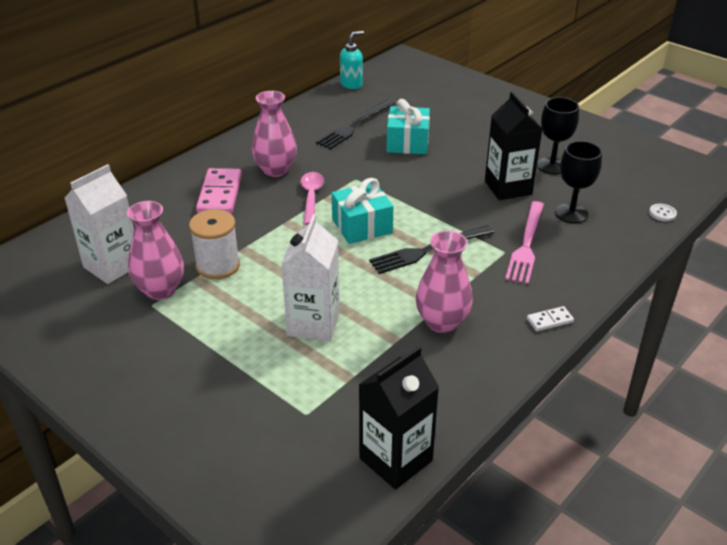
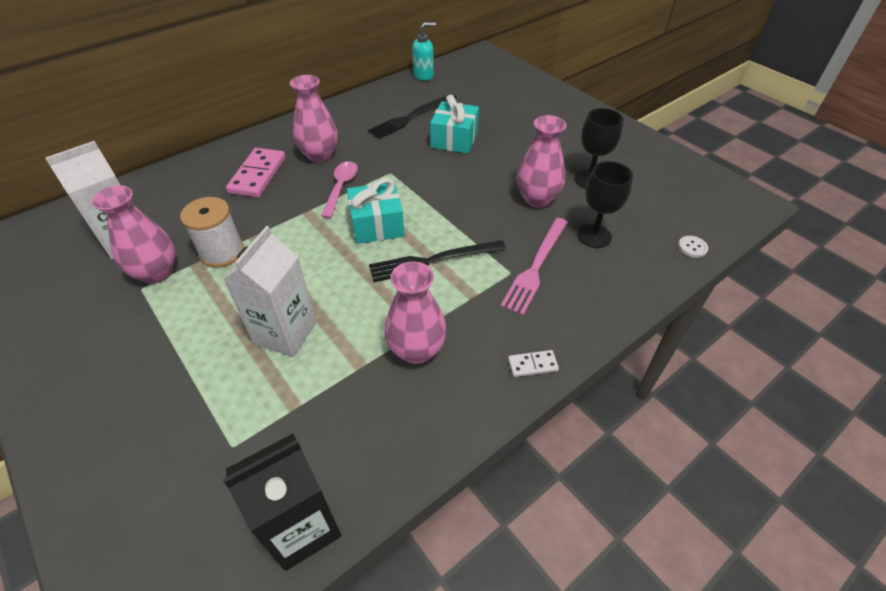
camera: 10 degrees right, 10 degrees up
(508, 188) = (537, 199): black carton -> pink vase

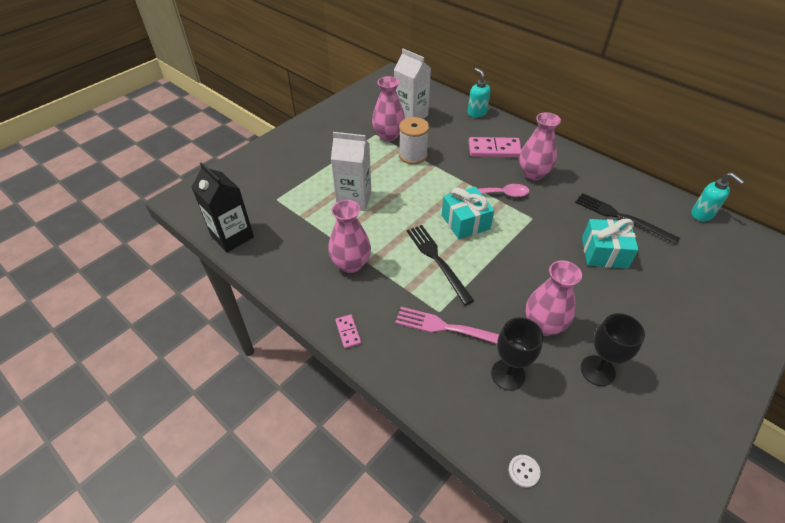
camera: 80 degrees right, 0 degrees up
(170, 174) = (476, 113): none -> turquoise soap dispenser
(532, 365) = (348, 332): white domino -> pink domino

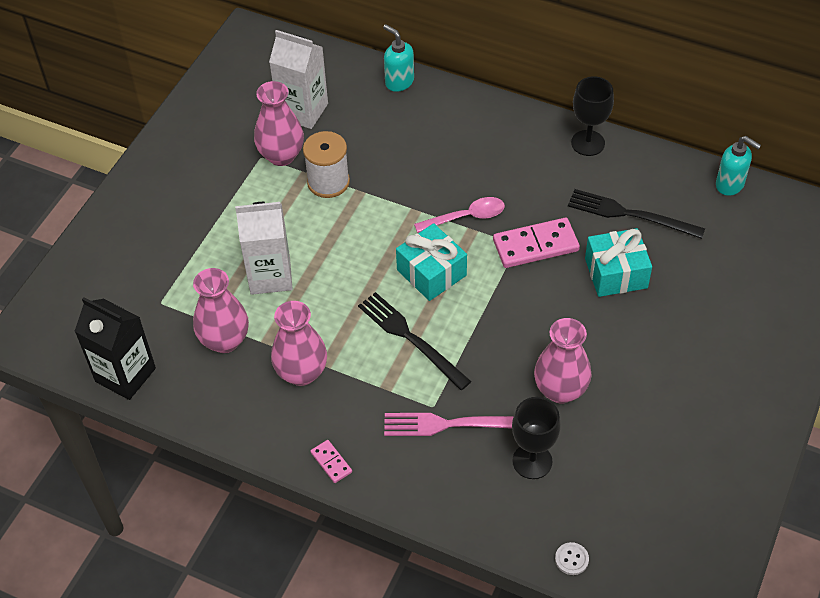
camera: 15 degrees left, 5 degrees up
(494, 150) = (441, 144): pink domino -> pink domino (535, 245)
(533, 174) = (504, 173): pink vase -> pink vase (225, 340)
(597, 370) = (630, 429): black goblet -> black goblet (588, 143)

